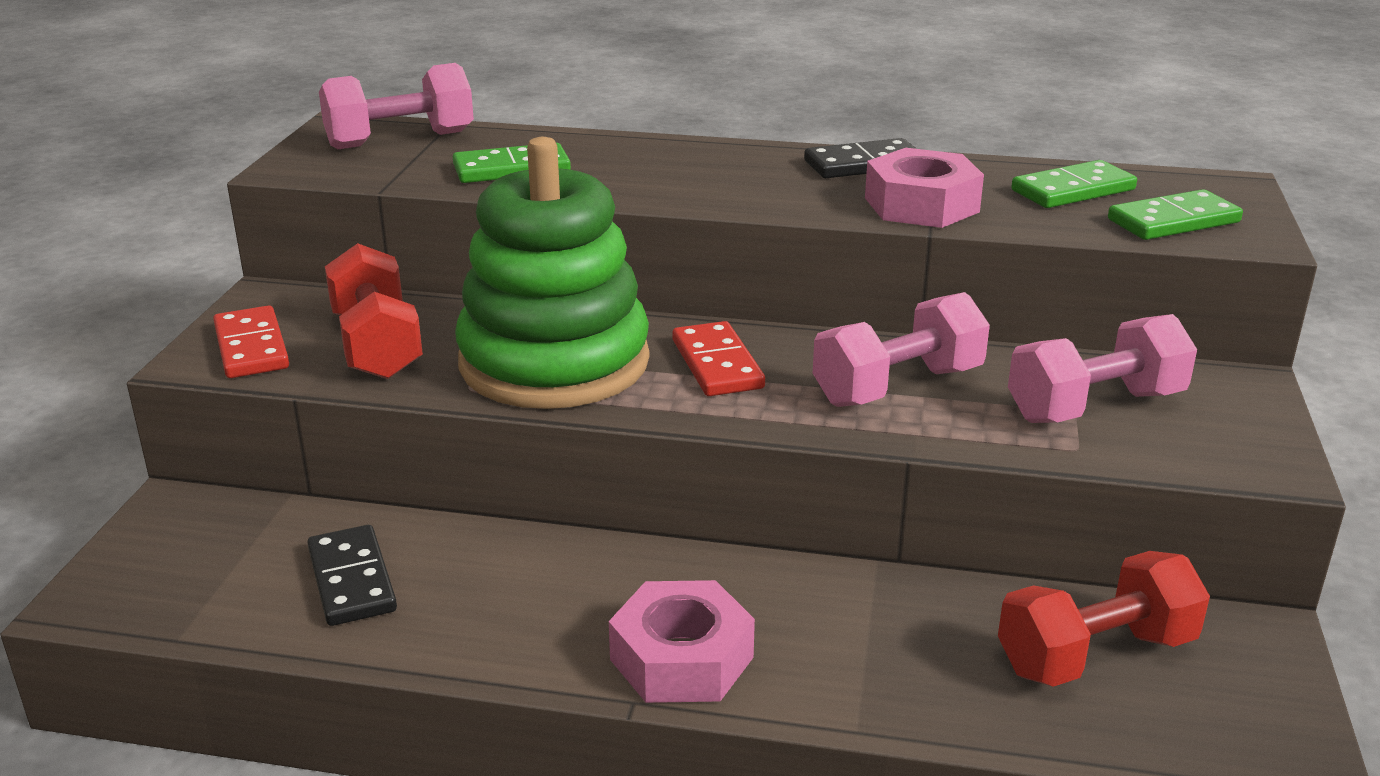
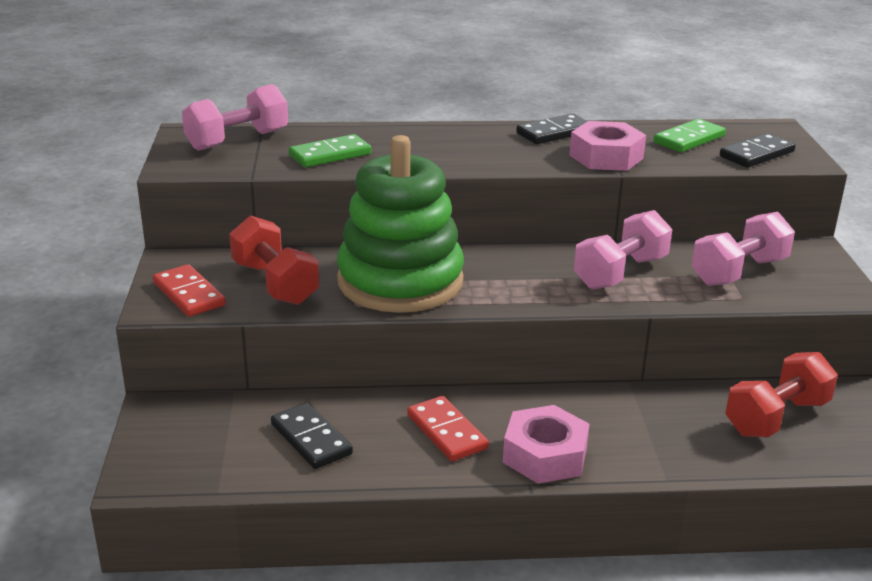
camera: 15 degrees left, 0 degrees up
(717, 364) = (504, 271): red domino -> red domino (447, 432)
(1173, 221) = (757, 154): green domino -> black domino

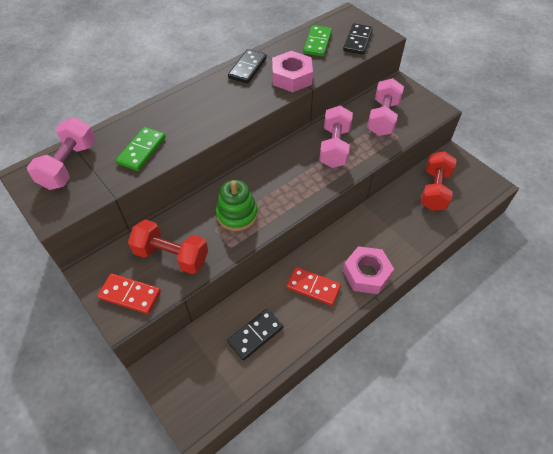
camera: 35 degrees left, 25 degrees up
(311, 439) = (255, 335): black domino -> black domino turned 60 degrees counterclockwise
(400, 281) = (237, 214): green stacking toy -> green stacking toy, size x0.53

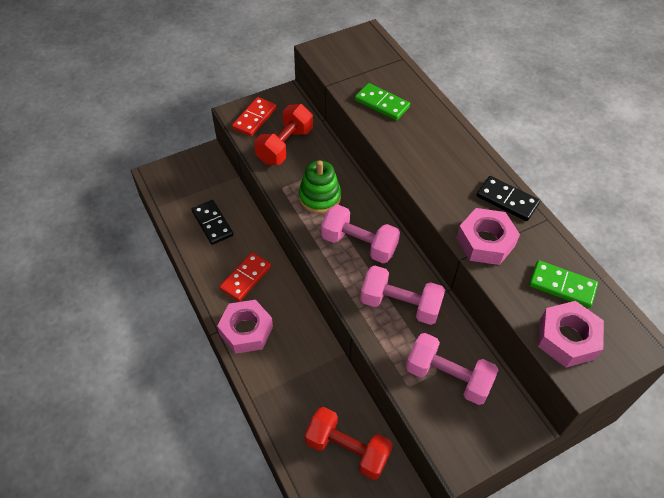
camera: 100 degrees right, 0 degrees up
(69, 165) = (373, 58): pink dumbbell -> pink dumbbell (359, 244)
(357, 41) = (567, 338): black domino -> pink nut

